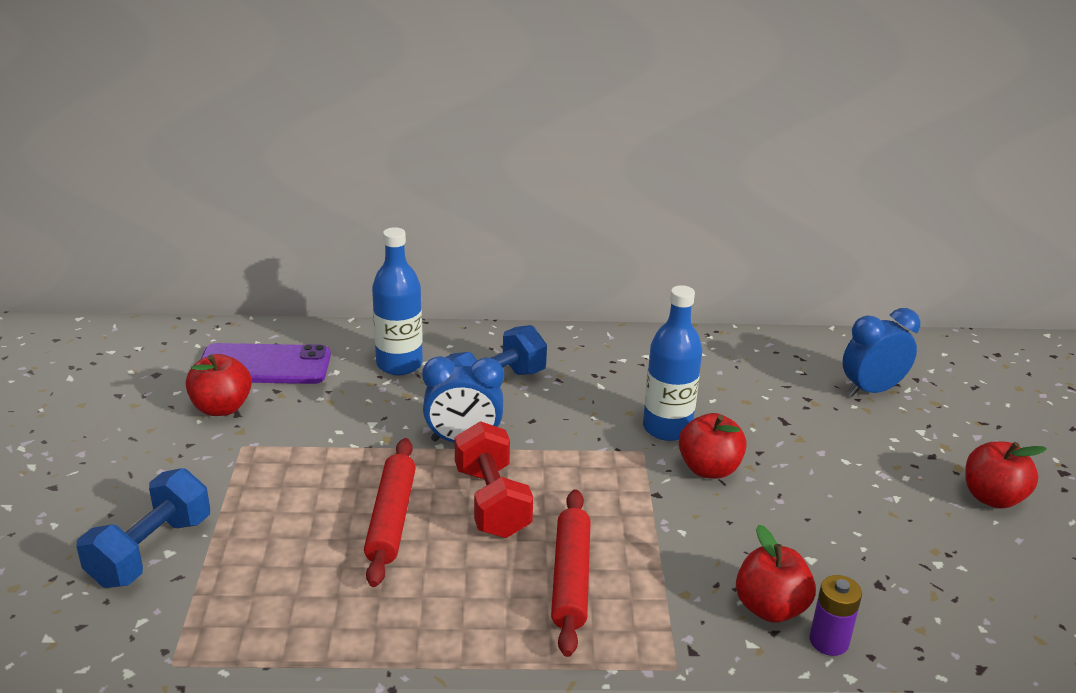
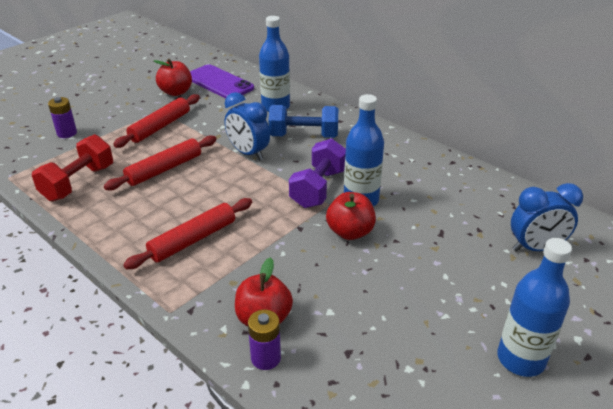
camera: 45 degrees right, 5 degrees up
(151, 551) = (67, 133): blue dumbbell -> purple battery
(285, 467) = (160, 127): none -> red rolling pin
(492, 502) = (216, 186): red dumbbell -> red dumbbell (78, 183)
(607, 439) = (318, 188): none -> purple dumbbell
(871, 390) = (535, 248): blue clock -> blue clock turned 150 degrees clockwise
(992, 497) = (520, 359): red apple -> blue bottle

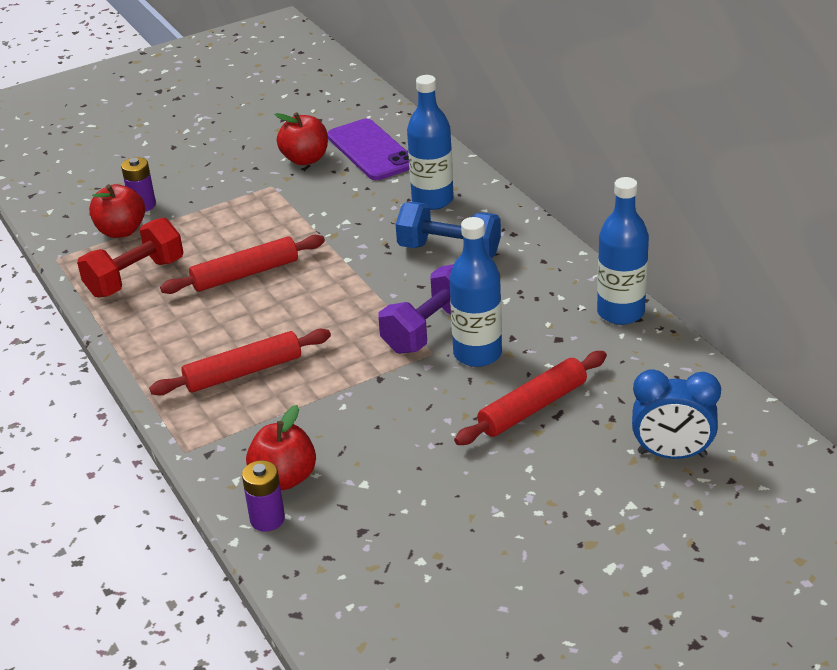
camera: 20 degrees right, 0 degrees up
(160, 127) = (263, 211): red rolling pin -> red rolling pin (533, 408)
(248, 153) = (362, 266): blue clock -> none
(350, 232) = (439, 394): red apple -> red apple (121, 231)
(520, 359) = (558, 577): blue bottle -> blue bottle (620, 312)

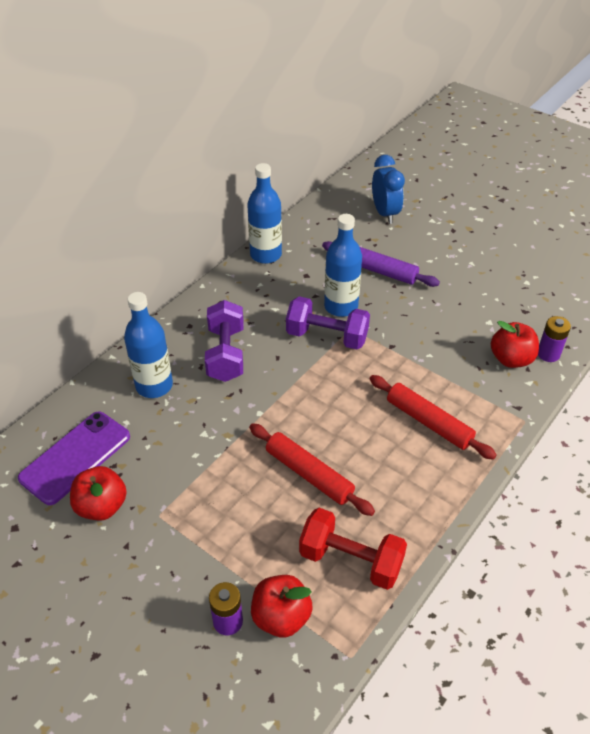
camera: 115 degrees left, 10 degrees up
(449, 251) = (226, 354): blue dumbbell -> purple dumbbell
(533, 408) = (379, 270): red rolling pin -> purple rolling pin

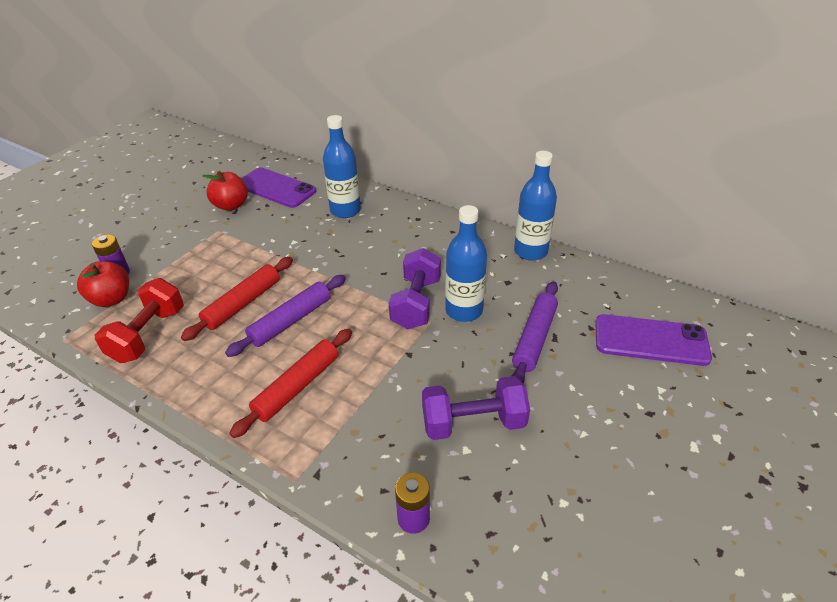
camera: 85 degrees right, 5 degrees down
(226, 354) = (384, 242): purple dumbbell -> purple dumbbell (473, 423)
(341, 430) = (291, 321): none -> purple rolling pin
(385, 213) = (651, 340): blue clock -> purple phone
(511, 359) = (399, 471): red apple -> none

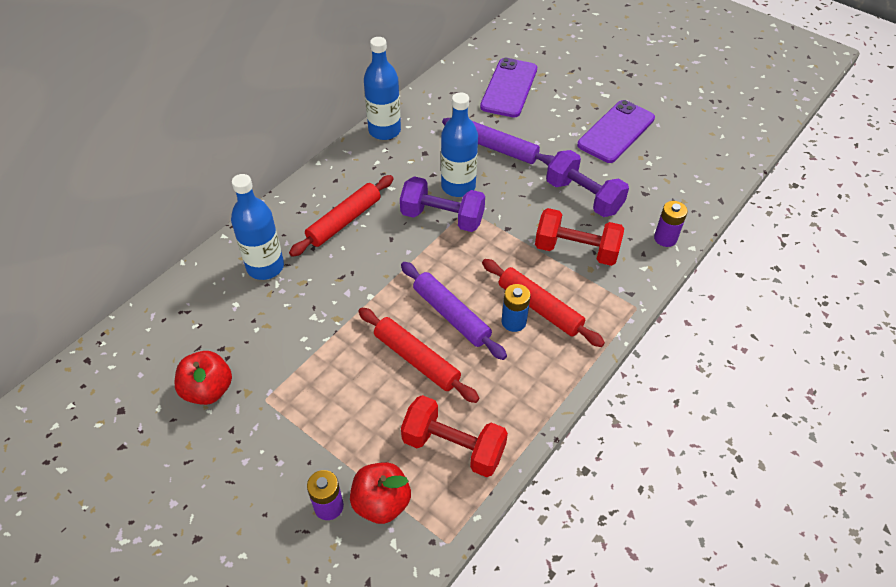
camera: 85 degrees left, 10 degrees up
(276, 188) = (184, 340): purple phone -> purple phone (616, 132)
(280, 366) = (513, 322): none -> blue battery
(382, 417) = (576, 250): none -> red dumbbell
(401, 243) = (344, 221): none -> red rolling pin
(473, 423) = (583, 197): purple dumbbell -> purple dumbbell turned 45 degrees counterclockwise

